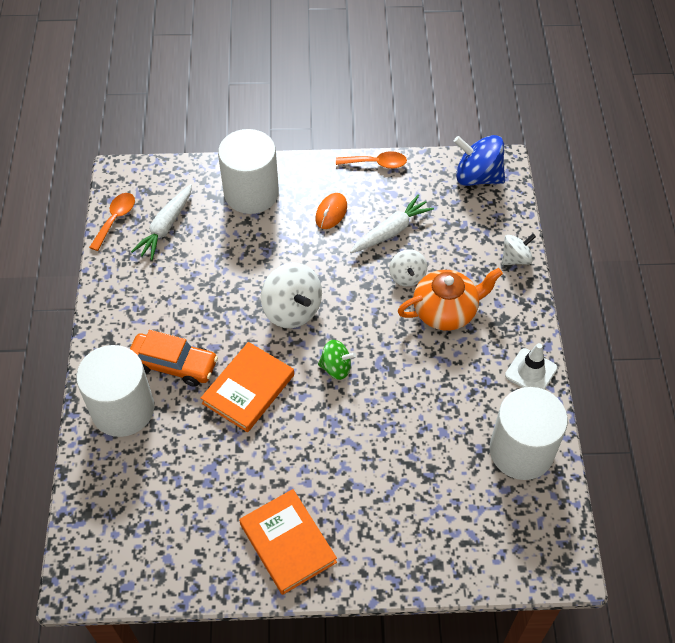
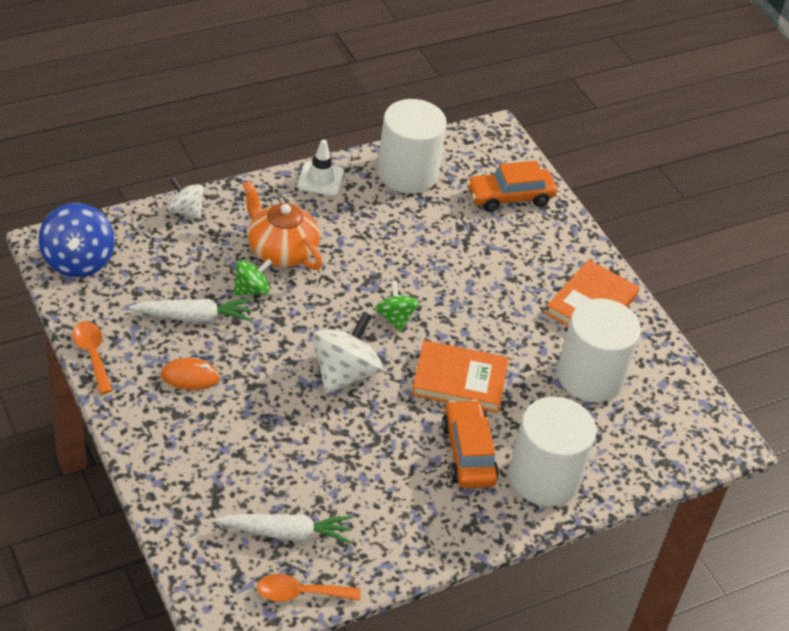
camera: 120 degrees left, 10 degrees down
(251, 193) = (193, 463): white cylinder -> white cylinder (590, 376)
(391, 231) = (194, 317): white carrot -> white carrot turned 150 degrees clockwise
(407, 276) = (251, 289): white spinning top -> green spinning top
(460, 535) = (509, 197): none -> orange car

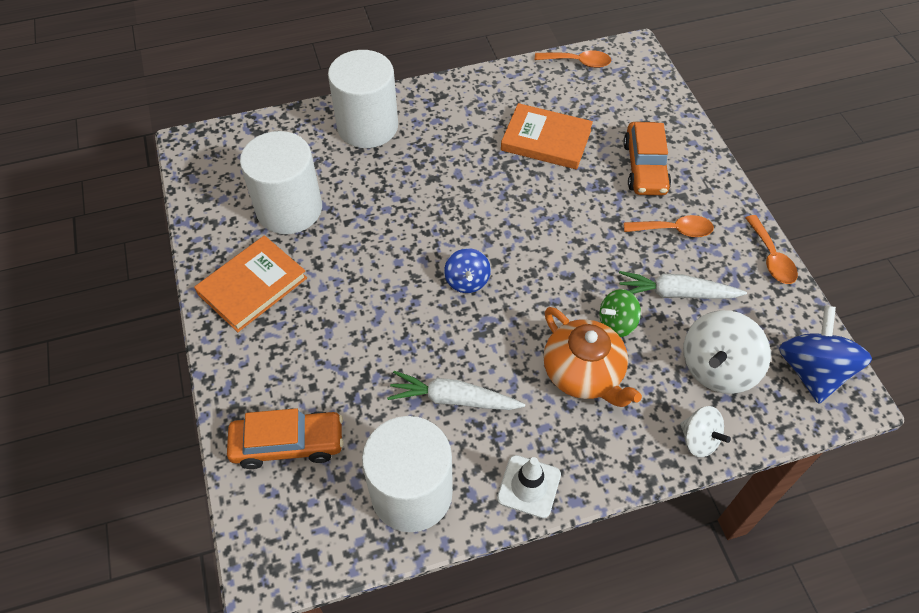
camera: 165 degrees left, 10 degrees up
(190, 377) = (674, 230): orange mouse -> orange spoon
(287, 533) = (586, 100): white carrot -> white carrot (453, 399)
(344, 373) = (526, 225): white spinning top -> white spinning top (717, 368)
(395, 318) = (467, 281): green spinning top -> blue spinning top
(459, 380) = (417, 212): orange book -> orange book (546, 140)
(468, 453) = (427, 149): orange car -> orange car (645, 167)

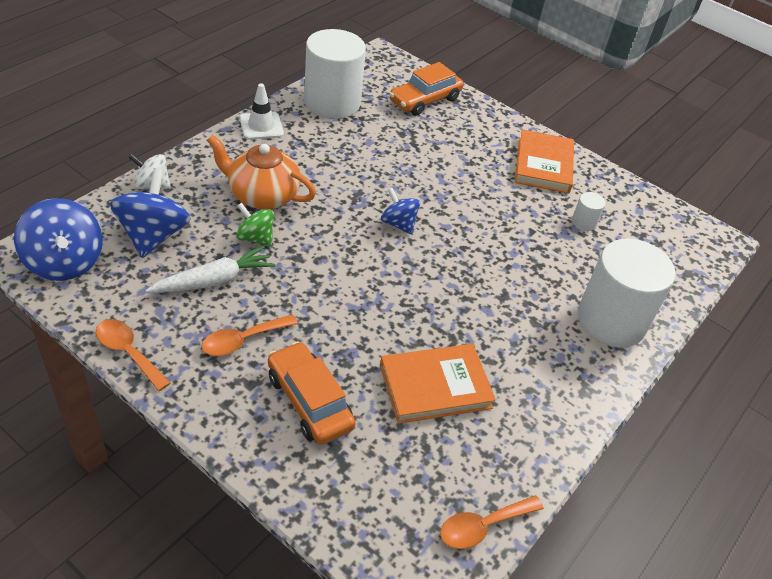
camera: 140 degrees right, 10 degrees down
(289, 209) = (584, 222): white cylinder -> white cylinder, size x0.41
(453, 399) = (345, 151): white carrot -> none
(617, 323) = (255, 238): green spinning top -> green spinning top turned 90 degrees counterclockwise
(717, 368) = (153, 235): white spinning top -> blue spinning top

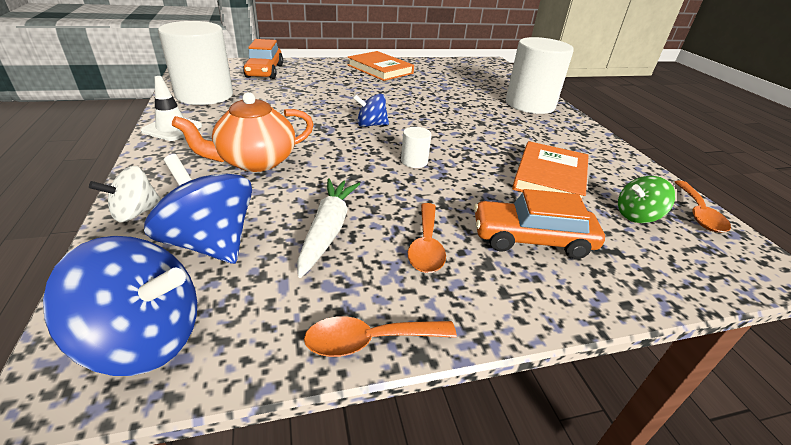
camera: 50 degrees left, 10 degrees down
(255, 238) = (302, 186): green spinning top -> green spinning top (637, 216)
(584, 222) = (442, 79): white cylinder -> white cylinder (414, 161)

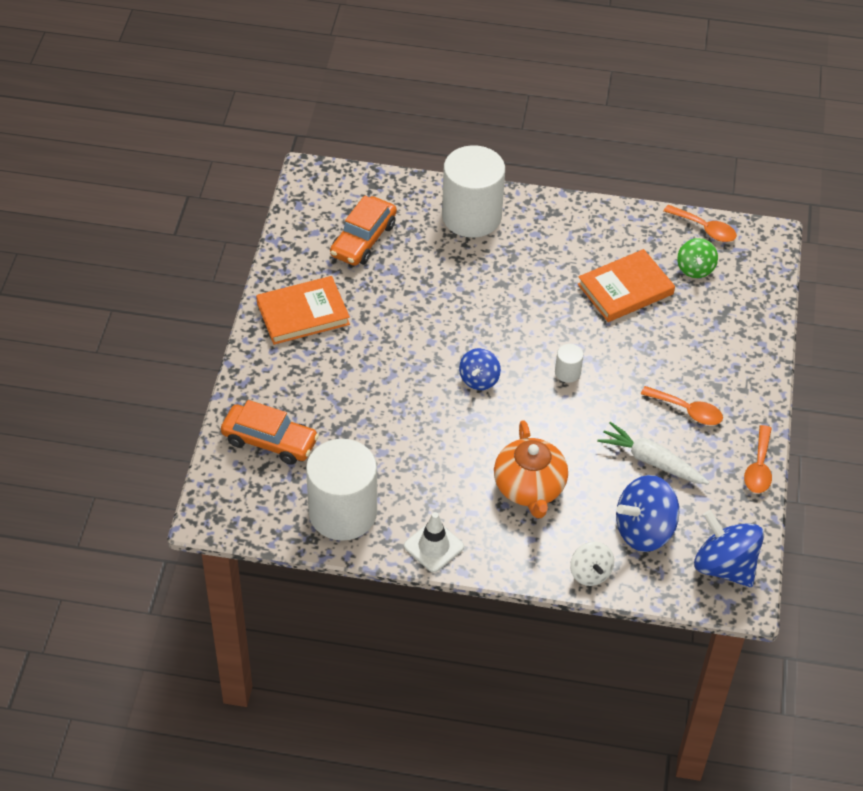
camera: 65 degrees left, 15 degrees up
(145, 338) = (724, 566): blue spinning top -> blue spinning top turned 75 degrees counterclockwise
(532, 239) = (700, 348): orange car -> orange car (363, 239)
(550, 177) = (625, 289): orange book -> orange book turned 75 degrees counterclockwise

